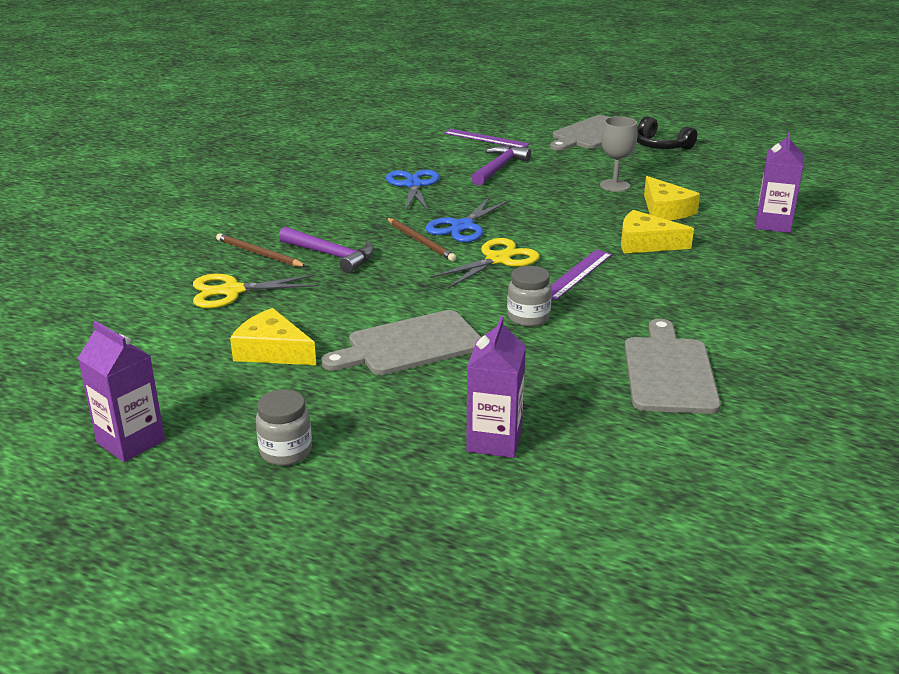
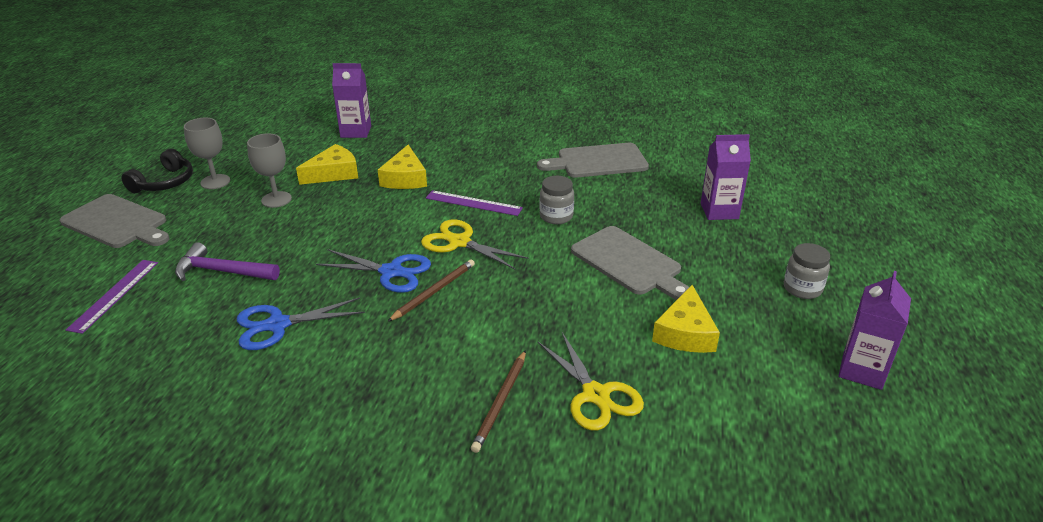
camera: 105 degrees left, 5 degrees up
(331, 255) = (485, 344): purple hammer -> none
(657, 163) = (215, 182): none -> grey goblet

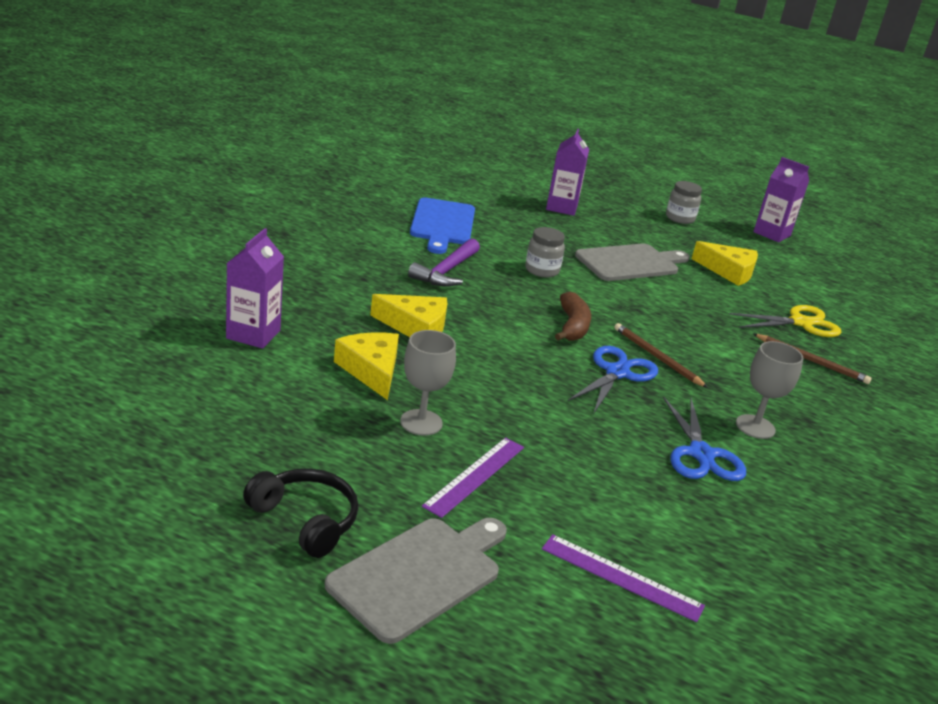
camera: 80 degrees left, 5 degrees down
(215, 182) = (335, 469): grey goblet -> grey goblet (755, 427)
(222, 271) = (587, 482): purple hammer -> purple hammer (446, 271)
(459, 242) = (572, 326): yellow scissors -> brown banana
(473, 203) = (496, 302): purple ruler -> purple ruler (475, 476)
(598, 161) = (442, 224): grey cutting board -> blue cutting board

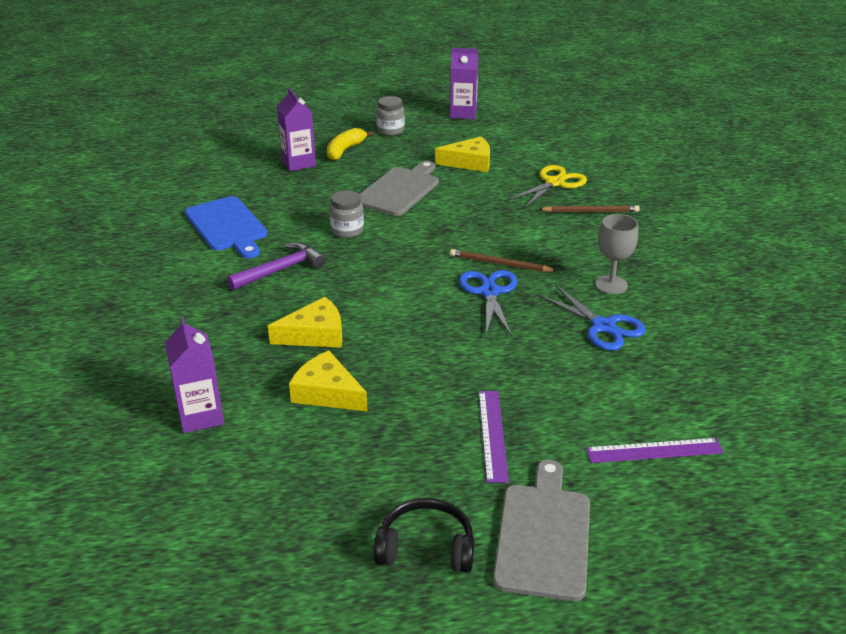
camera: 30 degrees left, 5 degrees up
(421, 422) = (411, 415): grey goblet -> none
(446, 271) = (280, 270): purple hammer -> purple hammer turned 120 degrees counterclockwise
(572, 326) = (420, 269): brown banana -> none
(616, 215) = (345, 150): none -> yellow banana

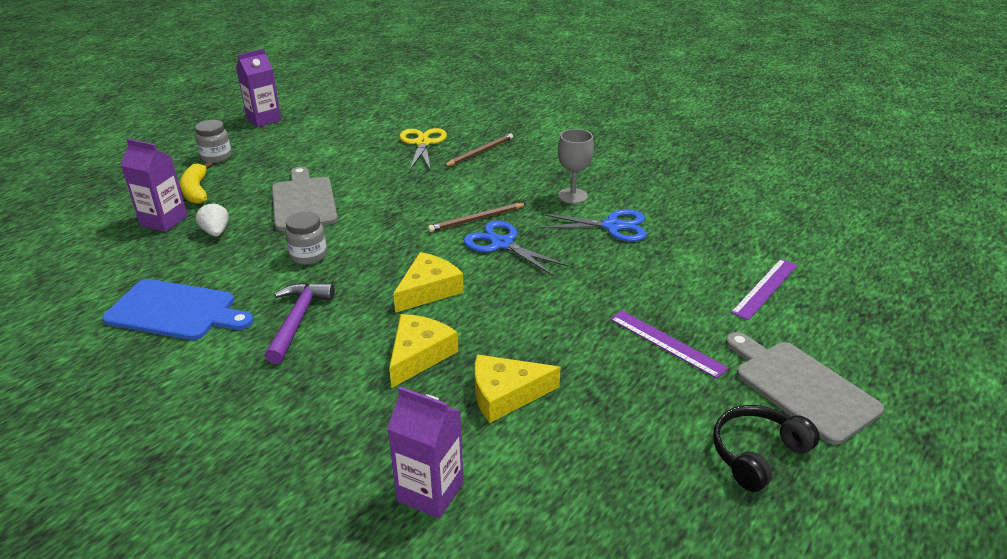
camera: 45 degrees left, 0 degrees up
(317, 185) = (216, 232): none -> white strawberry
(469, 162) = (331, 155): yellow cheese -> yellow cheese (428, 290)

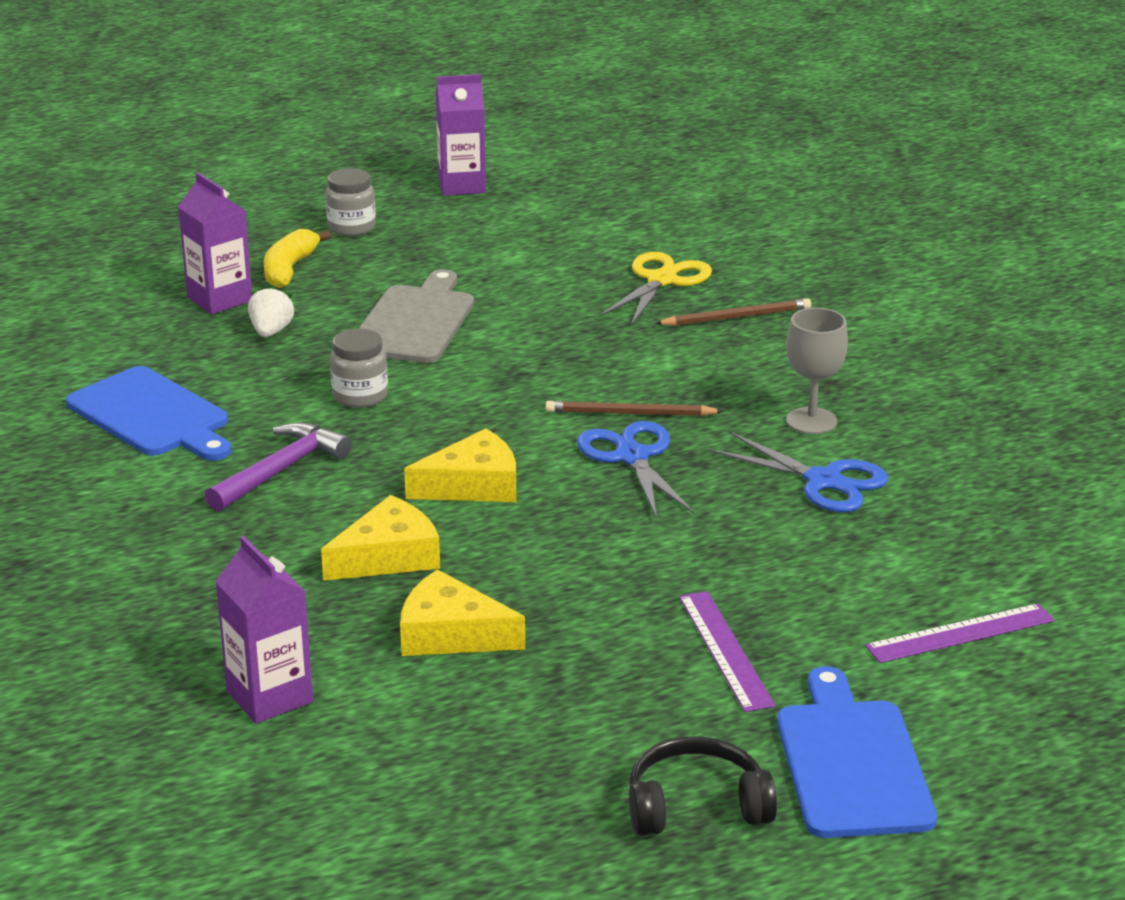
camera: 30 degrees right, 5 degrees down
(801, 387) = (851, 762): grey cutting board -> blue cutting board

